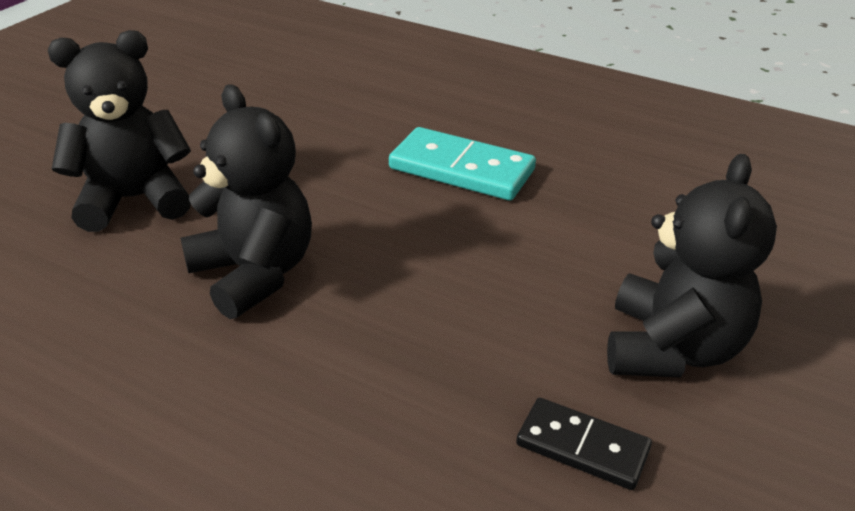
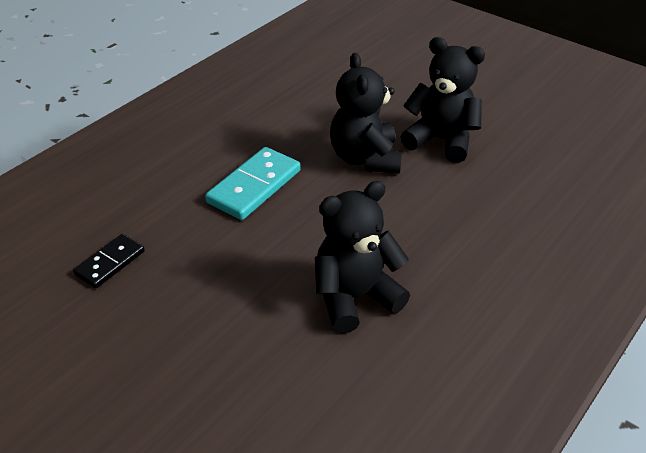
camera: 80 degrees left, 5 degrees up
(134, 200) = (241, 373): black teddy bear -> black teddy bear (365, 158)
(582, 446) = (505, 182): black domino -> black domino (110, 263)

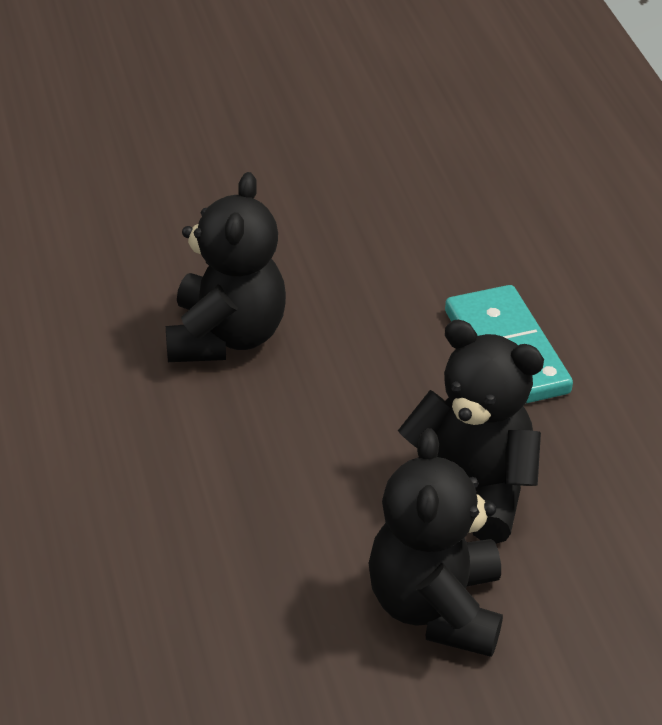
camera: 125 degrees right, 0 degrees up
(110, 263) = (468, 192): black domino -> none
(441, 140) = (435, 608): black teddy bear -> black teddy bear turned 120 degrees clockwise

